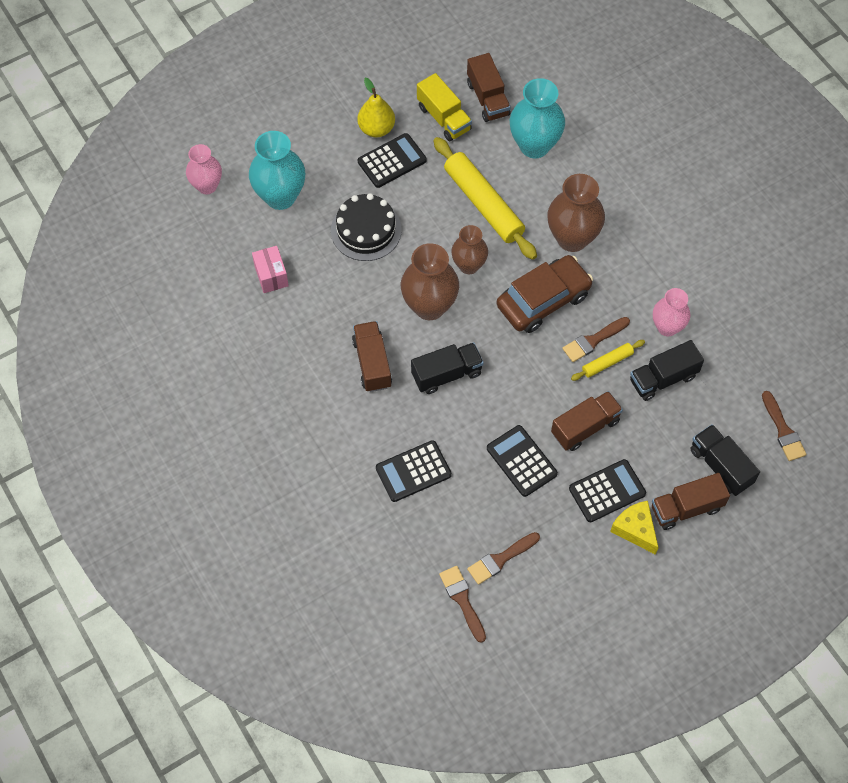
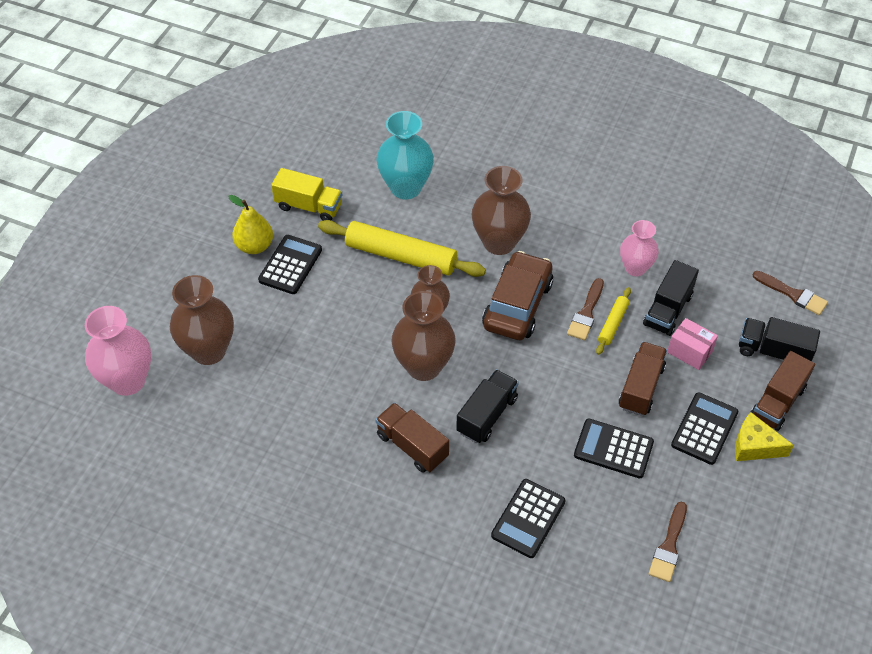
camera: 35 degrees left, 10 degrees down
(207, 186) = (128, 381): pink vase -> pink vase, size x1.56
(271, 276) = (254, 425): pink box -> pink box (689, 352)
(280, 196) = (208, 351): turquoise vase -> brown vase
(366, 230) = (313, 335): black cake -> none
(462, 600) = (668, 606): brown brush -> none
(488, 99) = (335, 172): brown truck -> none

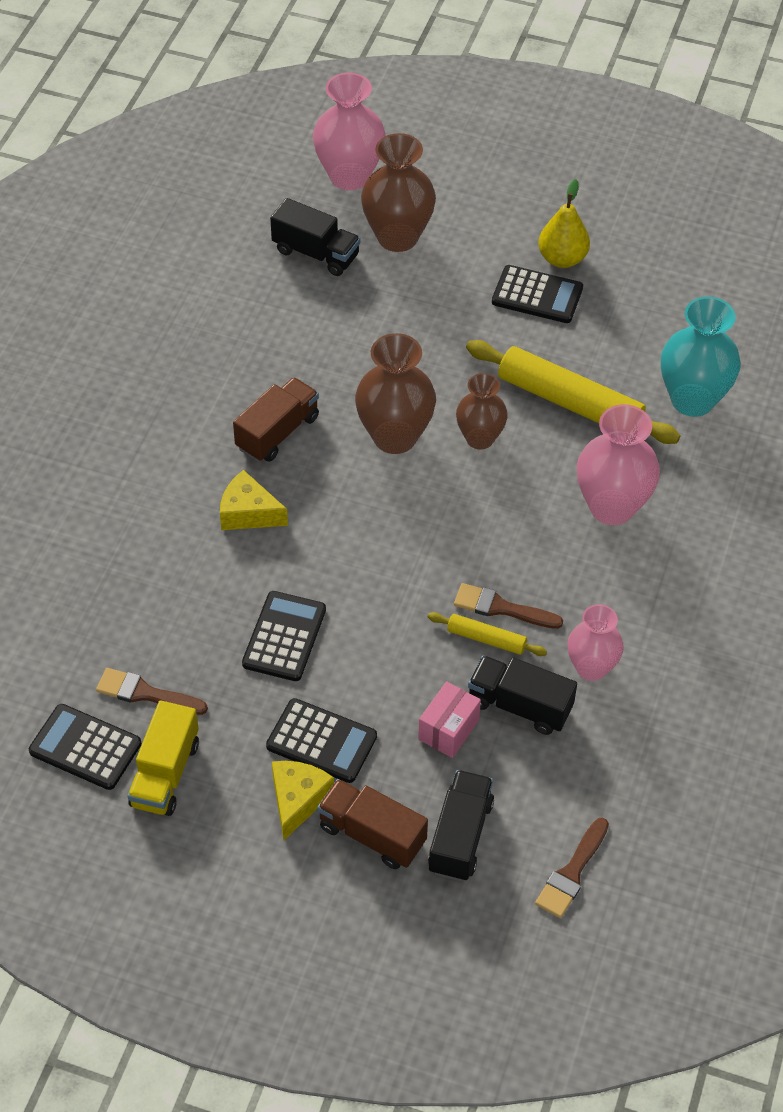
camera: 85 degrees right, 0 degrees up
(309, 206) = (638, 303): yellow truck -> yellow truck (165, 774)
(401, 256) = (569, 402): yellow rolling pin -> yellow rolling pin turned 75 degrees counterclockwise
(487, 415) = (327, 503): black truck -> black truck (316, 253)
(494, 469) = (248, 513): none -> yellow cheese
(499, 242) = (612, 507): brown vase -> pink vase
(517, 305) = (505, 530): brown car -> none
(528, 518) = (182, 548): black calculator -> black calculator (85, 747)
(641, 387) = (383, 669): brown truck -> none

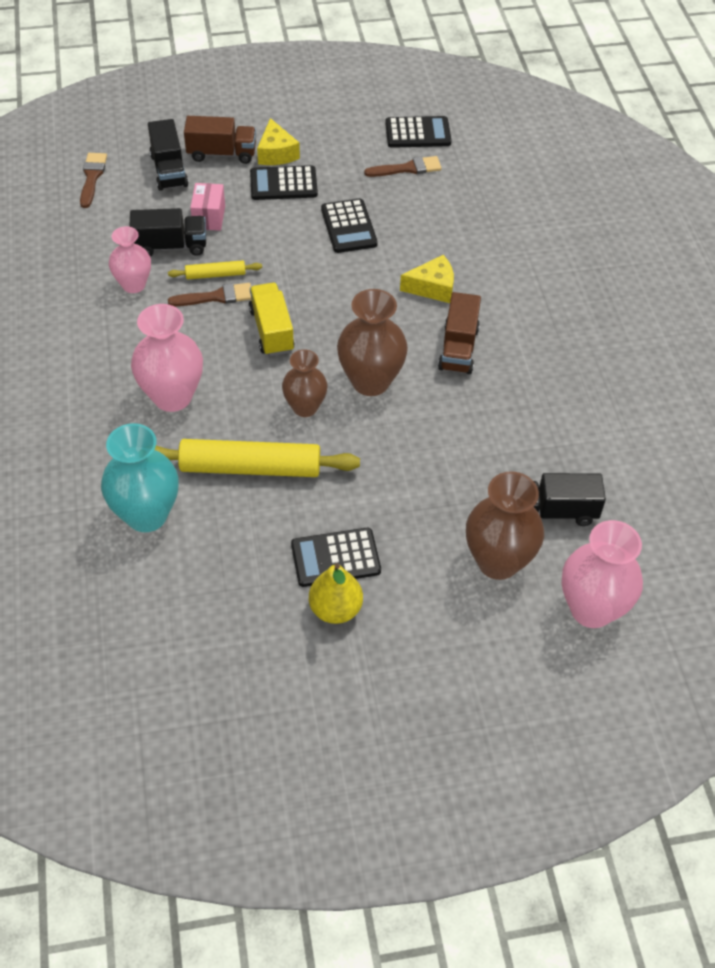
camera: 150 degrees right, 0 degrees up
(165, 774) = (362, 138): yellow truck -> yellow truck (271, 330)

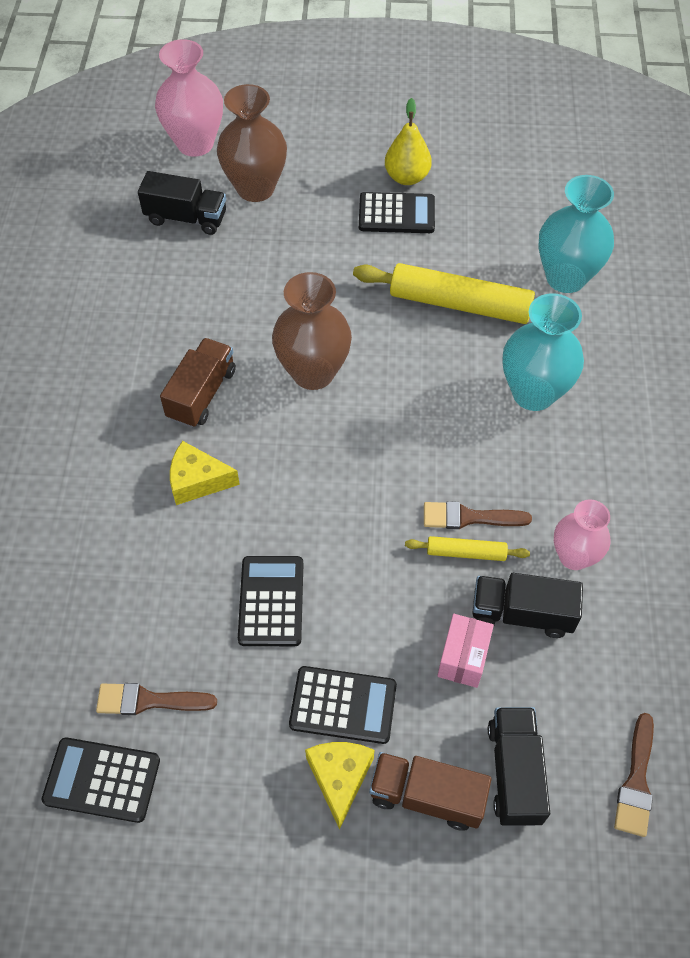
camera: 165 degrees left, 5 degrees up
(172, 397) = (533, 393): pink vase -> turquoise vase
(271, 330) = (409, 456): yellow truck -> none
(305, 407) = (391, 356): brown vase -> none

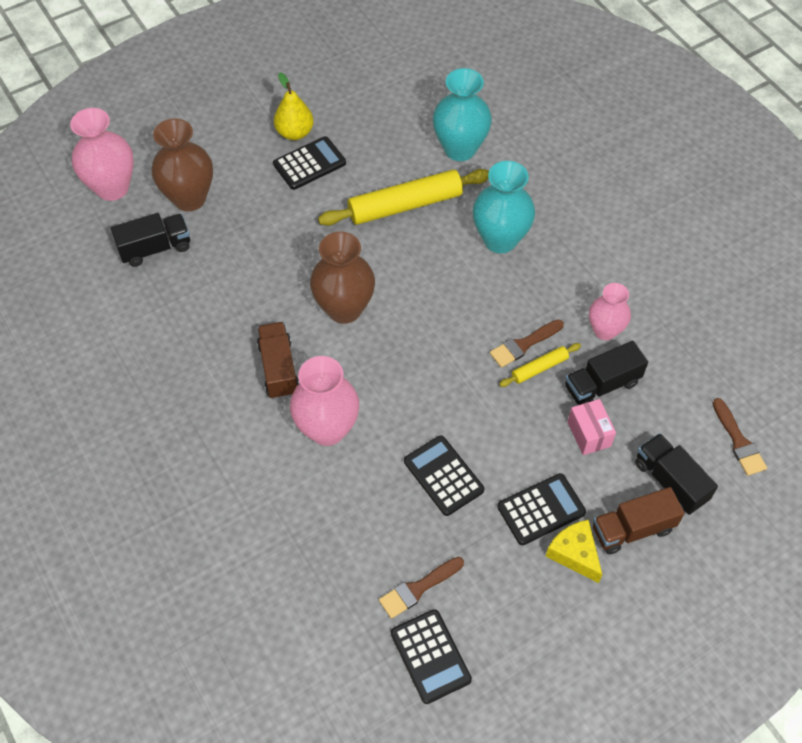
camera: 35 degrees left, 0 degrees up
(102, 780) = (430, 656): black calculator -> black calculator turned 90 degrees counterclockwise
(197, 481) = (327, 429): yellow cheese -> pink vase

